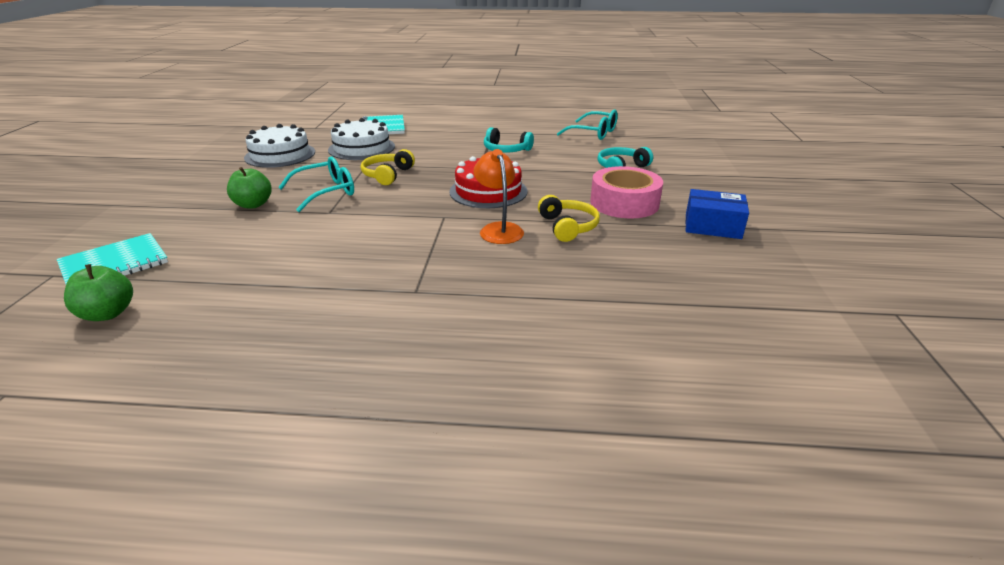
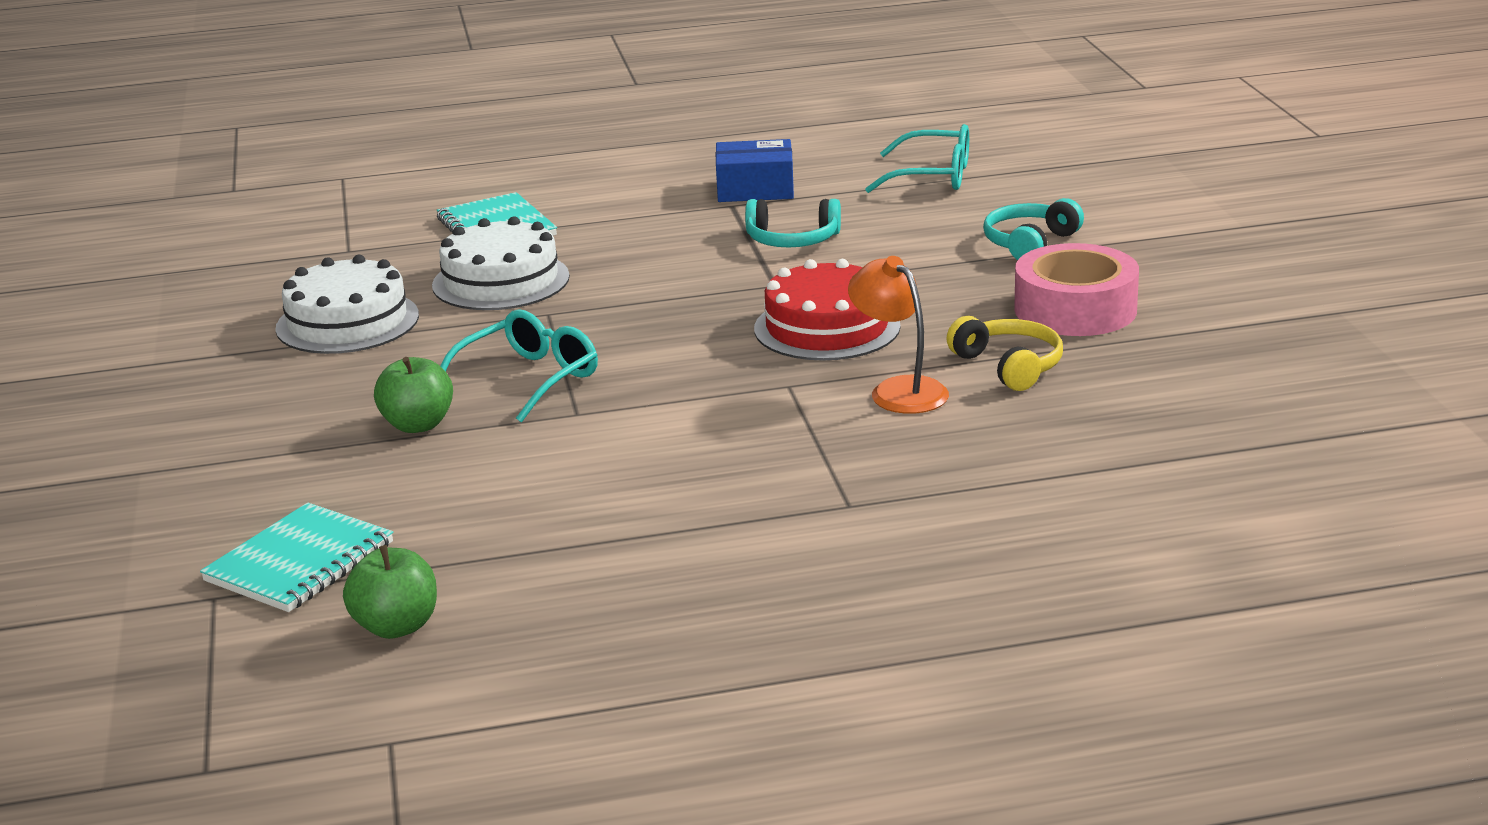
camera: 15 degrees left, 5 degrees down
(387, 175) = (611, 327): yellow headphones -> none
(712, 226) = (1236, 325): blue box -> blue box (755, 189)

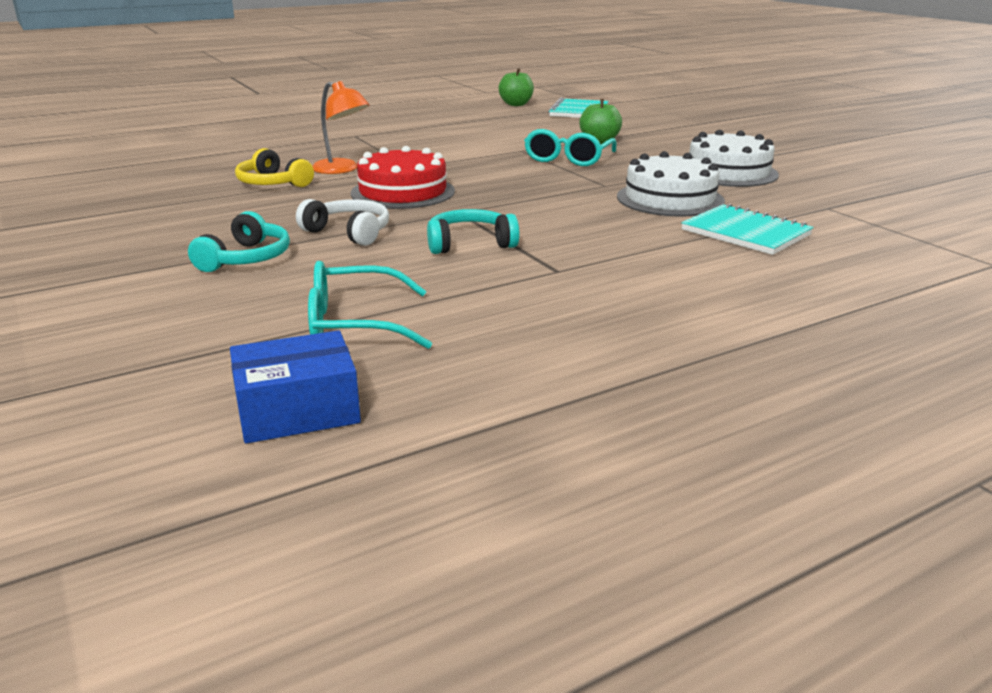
camera: 160 degrees right, 0 degrees up
(755, 189) = (550, 290): blue box -> blue box (298, 410)
(917, 266) = (349, 233): none -> white headphones
(1075, 309) = (218, 214): pink tape -> none

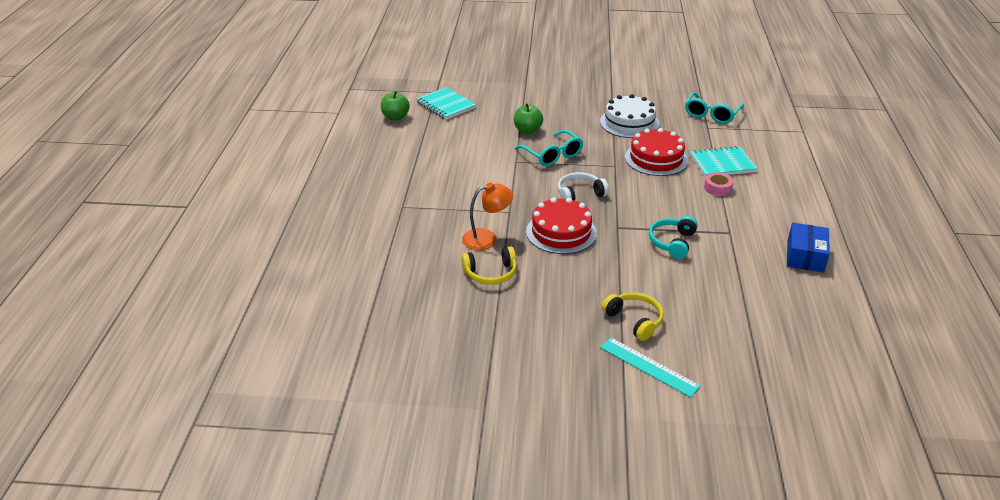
camera: 55 degrees left, 10 degrees up
(142, 285) = (649, 366): none -> turquoise ruler
(246, 258) = (634, 320): turquoise headphones -> yellow headphones
(298, 410) = (832, 351): blue box -> blue box (805, 256)
(349, 233) = (620, 274): white headphones -> white headphones (580, 194)
(354, 324) = (754, 311): turquoise glasses -> turquoise glasses (711, 114)
(669, 242) = (717, 188): none -> pink tape
(670, 199) = (656, 159): white cake -> red cake

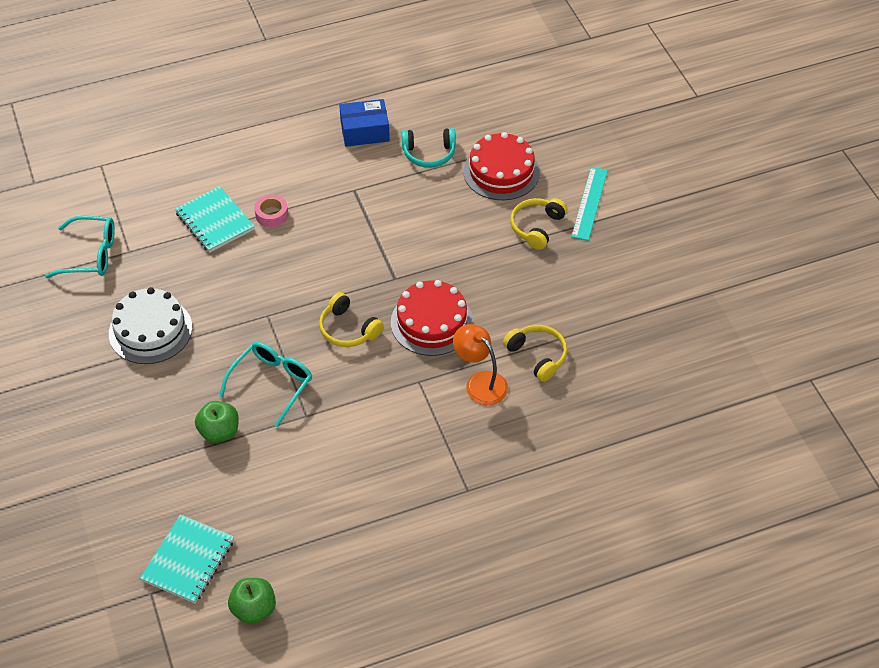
camera: 115 degrees left, 15 degrees up
(580, 194) = (348, 329): white headphones -> yellow headphones
(656, 159) = (231, 281): red cake -> red cake (501, 172)
(672, 242) = (397, 229): turquoise headphones -> turquoise headphones (429, 153)

